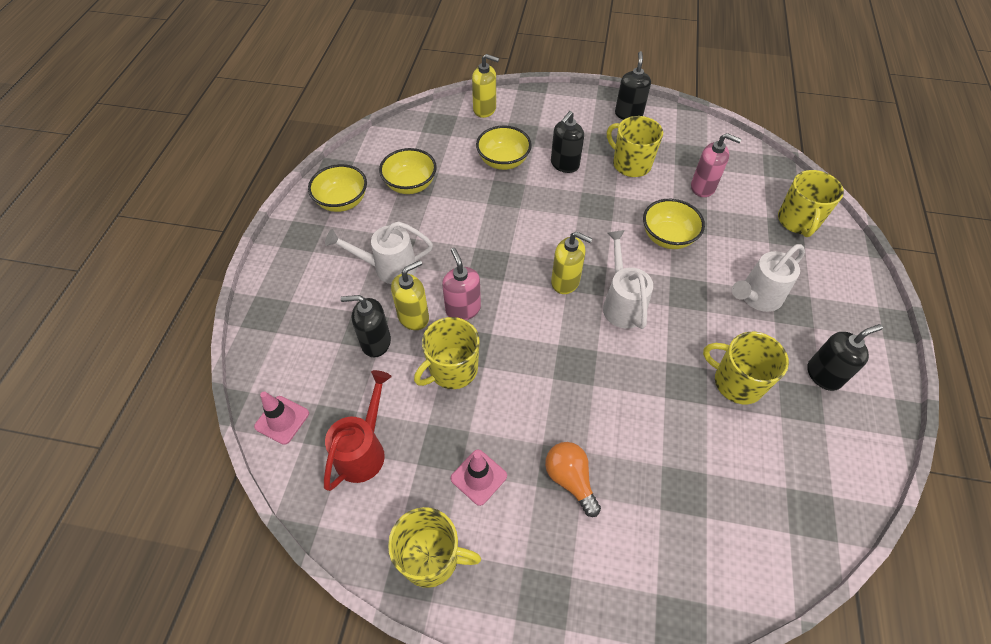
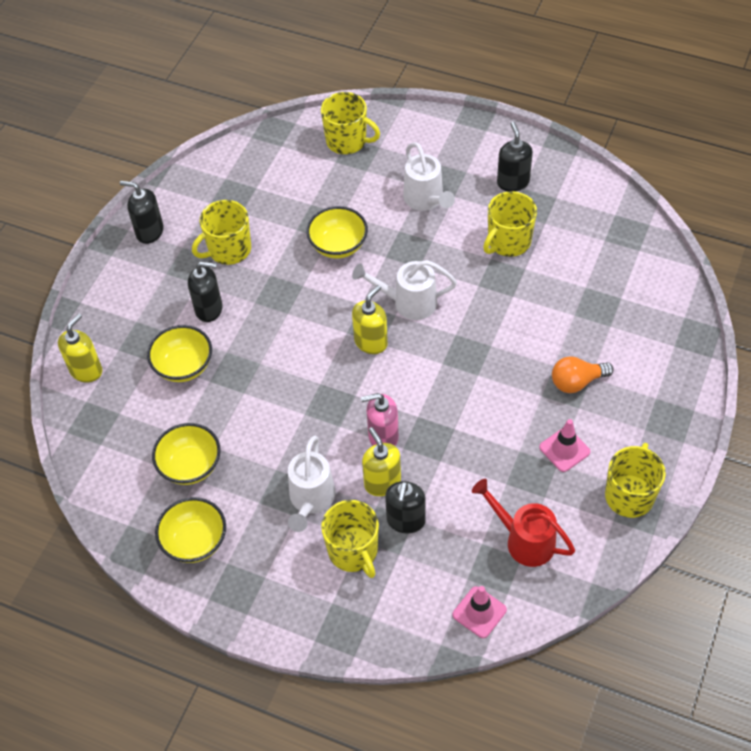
camera: 75 degrees left, 0 degrees up
(452, 369) = (452, 455): yellow mug -> yellow mug (353, 551)
(564, 164) = (209, 309): black soap dispenser -> black soap dispenser turned 45 degrees counterclockwise
(703, 187) = (281, 198): pink soap dispenser -> none

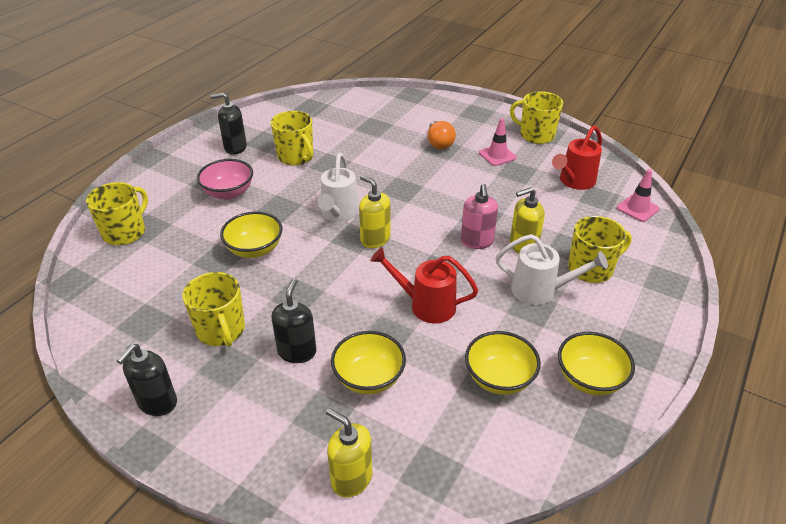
camera: 85 degrees left, 15 degrees down
(277, 399) = (426, 305): none -> red watering can
(406, 520) = (560, 236): black soap dispenser -> none
(426, 200) = (228, 193): white watering can -> pink bowl

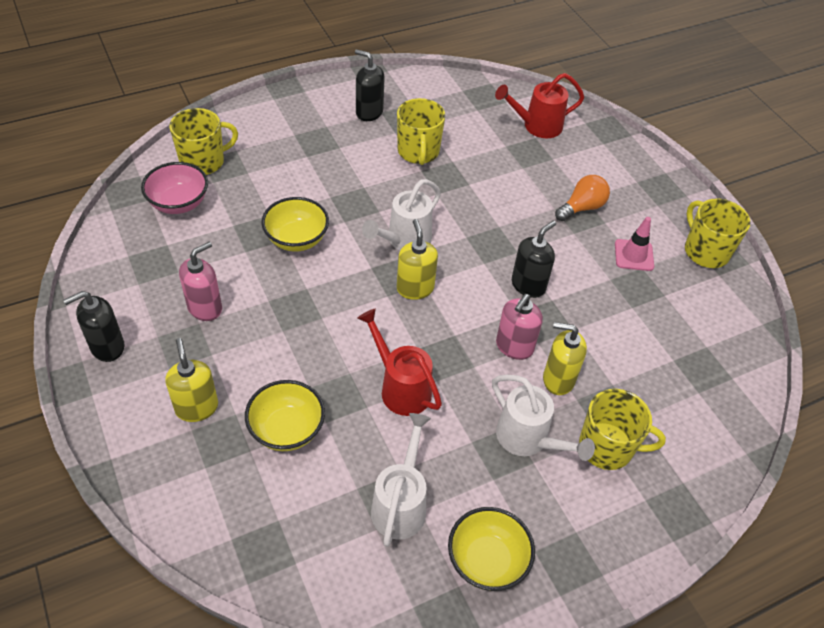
camera: 30 degrees right, 10 degrees up
(221, 330) = (205, 308): yellow mug -> pink soap dispenser
(228, 193) = (322, 163): pink bowl -> pink bowl (179, 203)
(297, 351) = (249, 366): black soap dispenser -> black soap dispenser (528, 285)
(351, 478) = (196, 512): yellow soap dispenser -> yellow soap dispenser (197, 407)
(439, 143) = (582, 207): orange light bulb -> orange light bulb turned 150 degrees counterclockwise
(499, 378) = (401, 504): yellow bowl -> white watering can
(574, 181) = (692, 334): red watering can -> red watering can (537, 126)
(637, 208) = (736, 407): pink traffic cone -> none

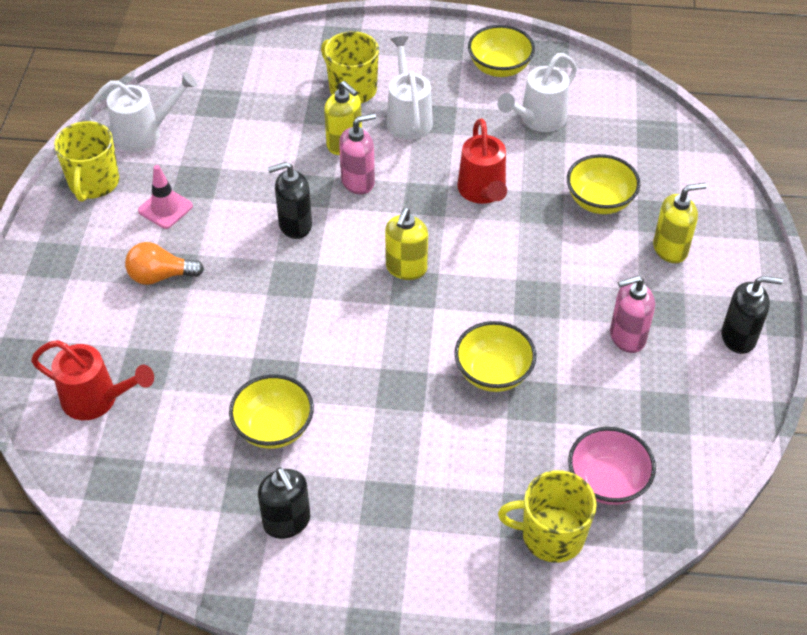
camera: 145 degrees left, 0 degrees up
(197, 407) = (670, 249): yellow soap dispenser -> yellow soap dispenser turned 120 degrees counterclockwise
(404, 240) = (378, 321): white watering can -> white watering can (144, 133)
(418, 152) = (274, 428): yellow mug -> yellow bowl

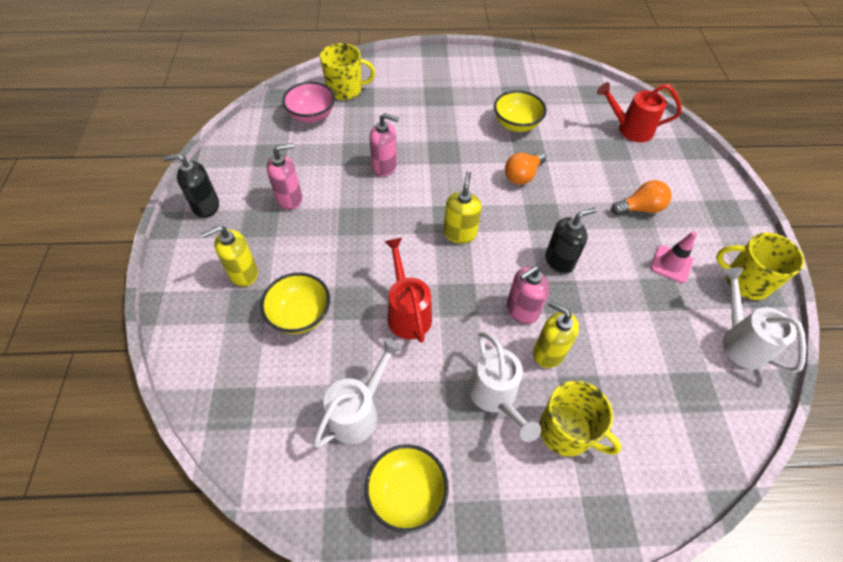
camera: 170 degrees right, 5 degrees up
(94, 183) = (745, 281): yellow mug -> yellow mug turned 60 degrees counterclockwise
(144, 133) = (740, 341): white watering can -> white watering can turned 90 degrees clockwise
(287, 522) = (491, 84): black soap dispenser -> none
(297, 338) = (522, 175): none -> orange light bulb
(493, 373) = (384, 166): yellow bowl -> pink soap dispenser

